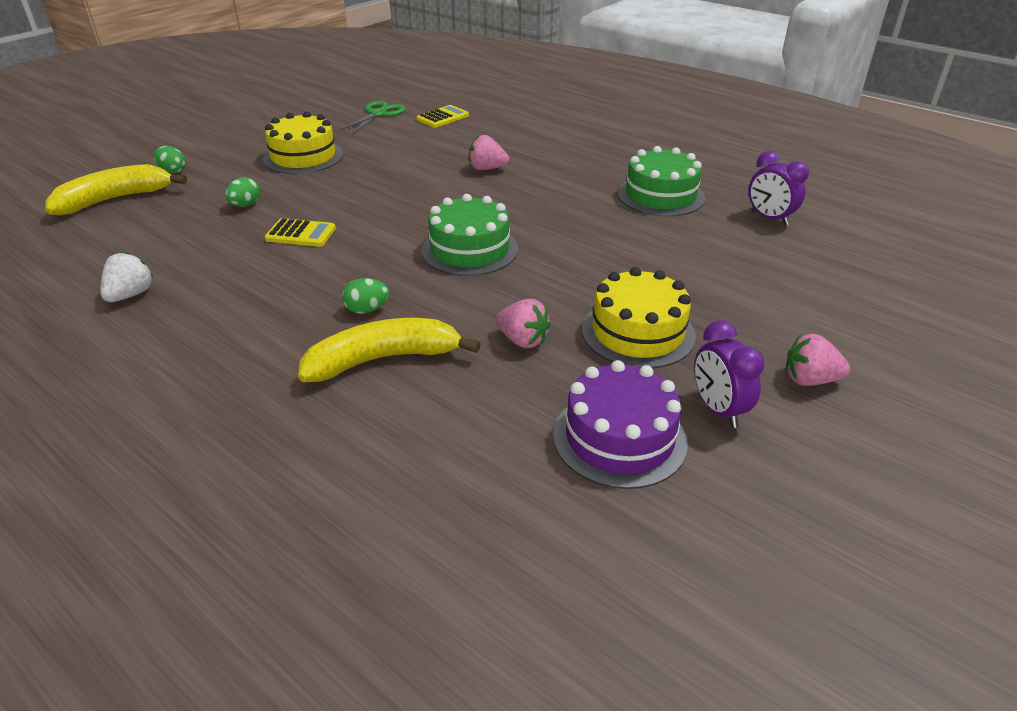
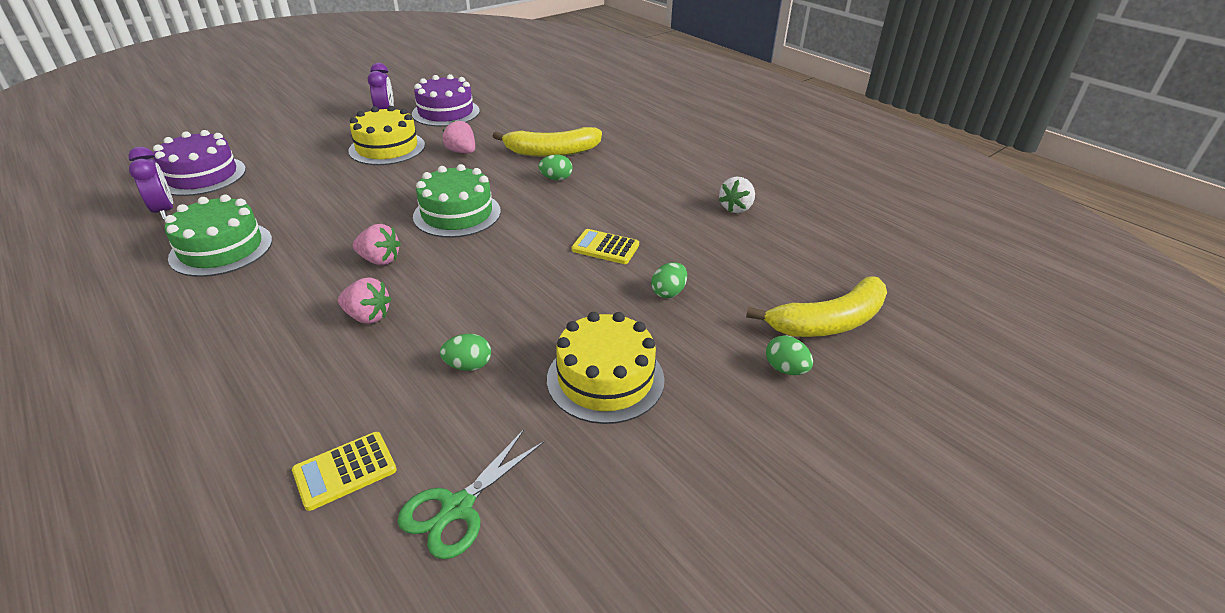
camera: 170 degrees left, 0 degrees up
(397, 154) = (468, 366): none -> green egg
(806, 259) = (202, 176): none -> purple cake
(809, 380) = (322, 120): pink strawberry -> pink strawberry (380, 260)

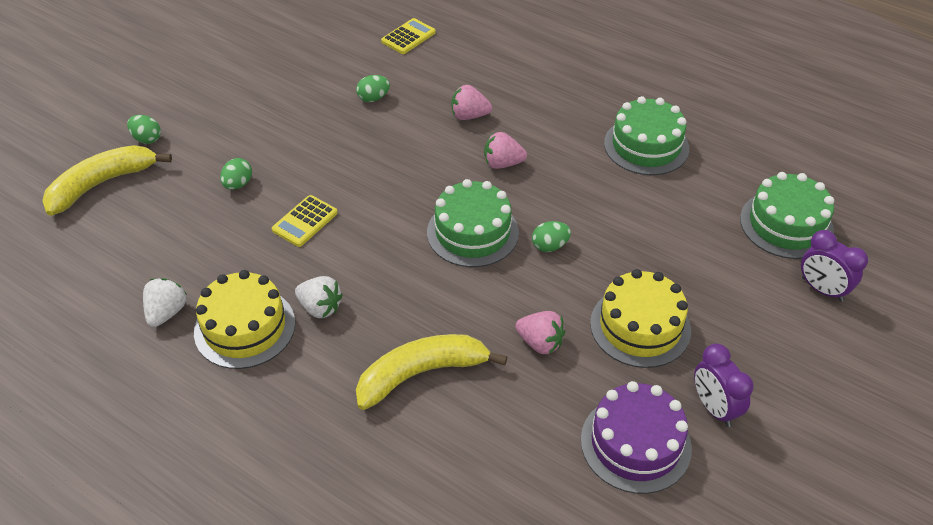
camera: 165 degrees right, 10 degrees up
(164, 211) = (751, 172): purple clock -> purple clock (822, 289)
(202, 176) = (786, 224): purple cake -> green cake
(458, 508) = (339, 34): green scissors -> none
(556, 179) = (393, 316): green egg -> green egg (550, 246)
(605, 247) = (305, 221): yellow calculator -> yellow calculator turned 120 degrees clockwise
(605, 379) = (276, 108): yellow cake -> yellow cake (245, 327)
(610, 191) = (320, 308): none -> white strawberry

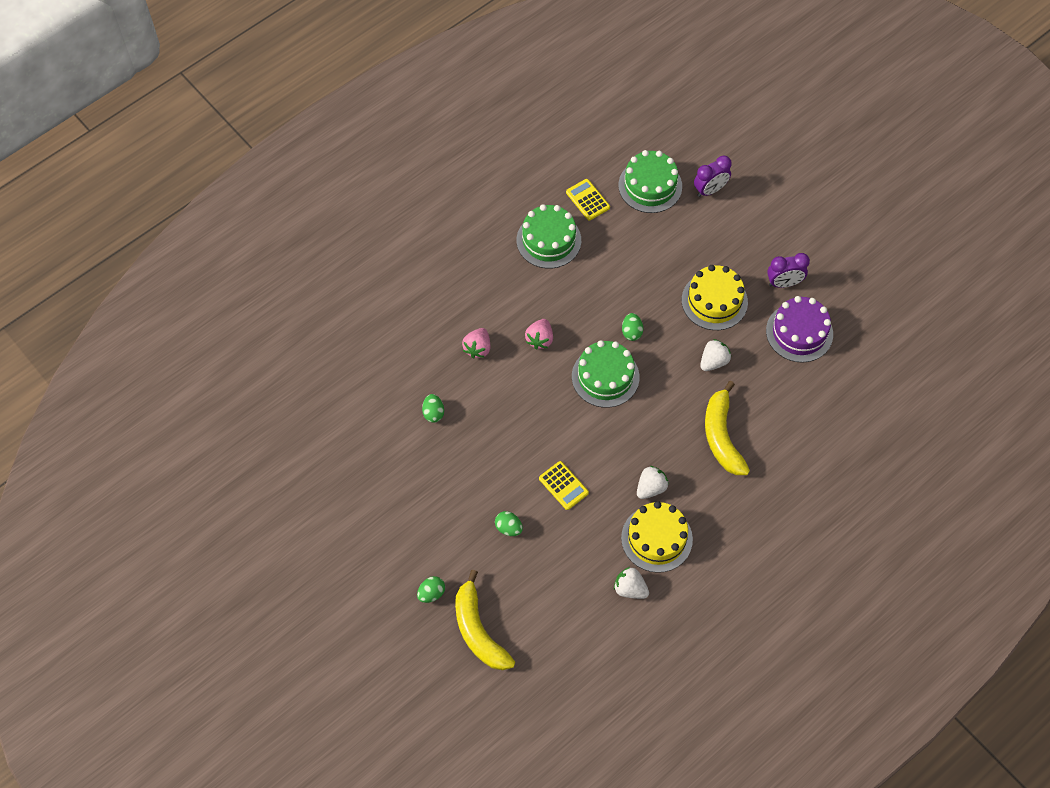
camera: 75 degrees left, 15 degrees up
(408, 37) = (358, 370): yellow calculator -> yellow calculator (587, 200)
(540, 343) = (713, 361): pink strawberry -> white strawberry

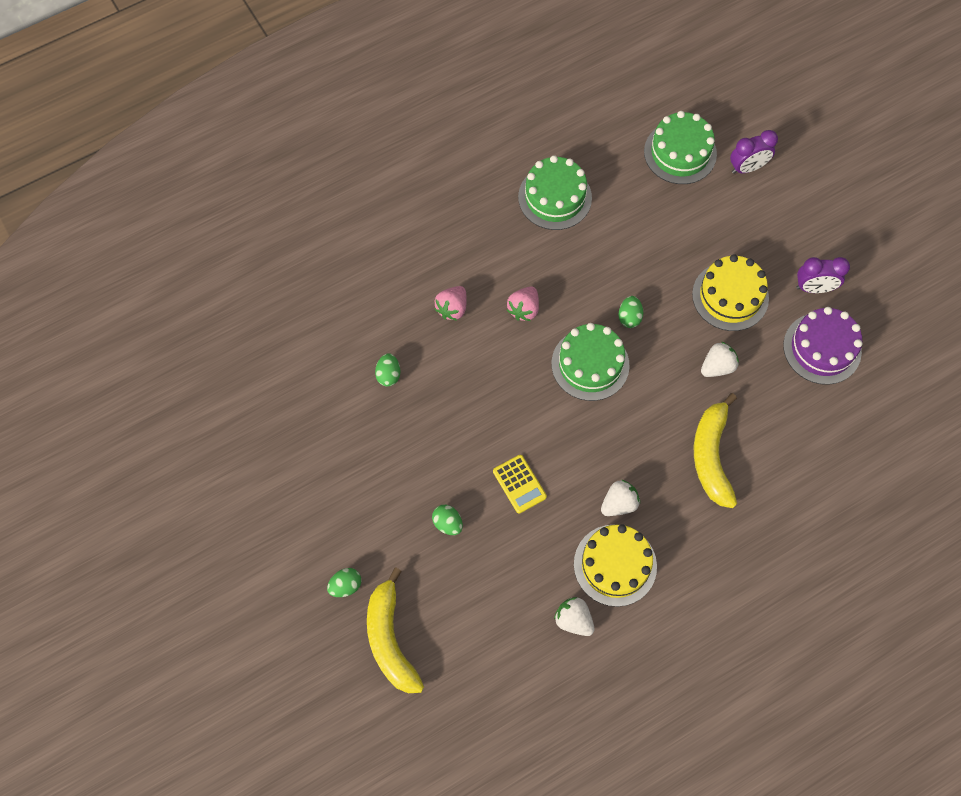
camera: 10 degrees right, 5 degrees up
(587, 200) = (607, 158): yellow calculator -> none

